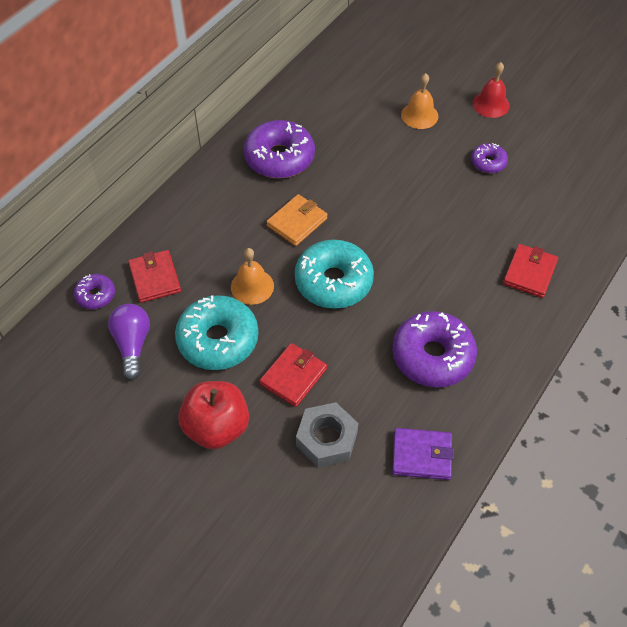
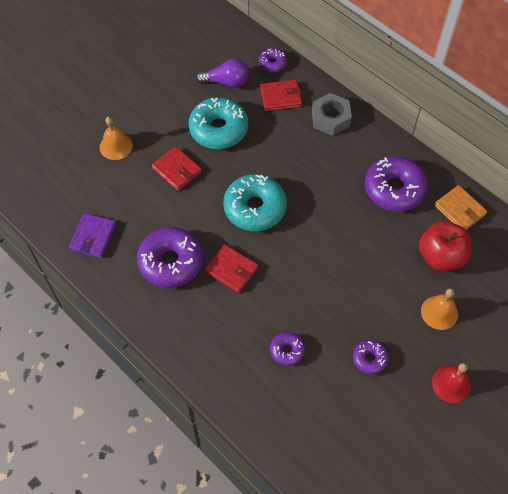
camera: 100 degrees right, 5 degrees up
(217, 427) = (150, 122): red apple -> red apple (440, 256)
(252, 286) = (261, 155): orange bell -> orange bell (116, 146)
(297, 222) = (320, 192): orange wallet -> orange wallet (459, 210)
(327, 439) = (123, 182): grey nut -> grey nut (330, 118)
(504, 228) = (287, 351): none -> purple donut
(529, 273) = (234, 357): red wallet -> red wallet (231, 270)

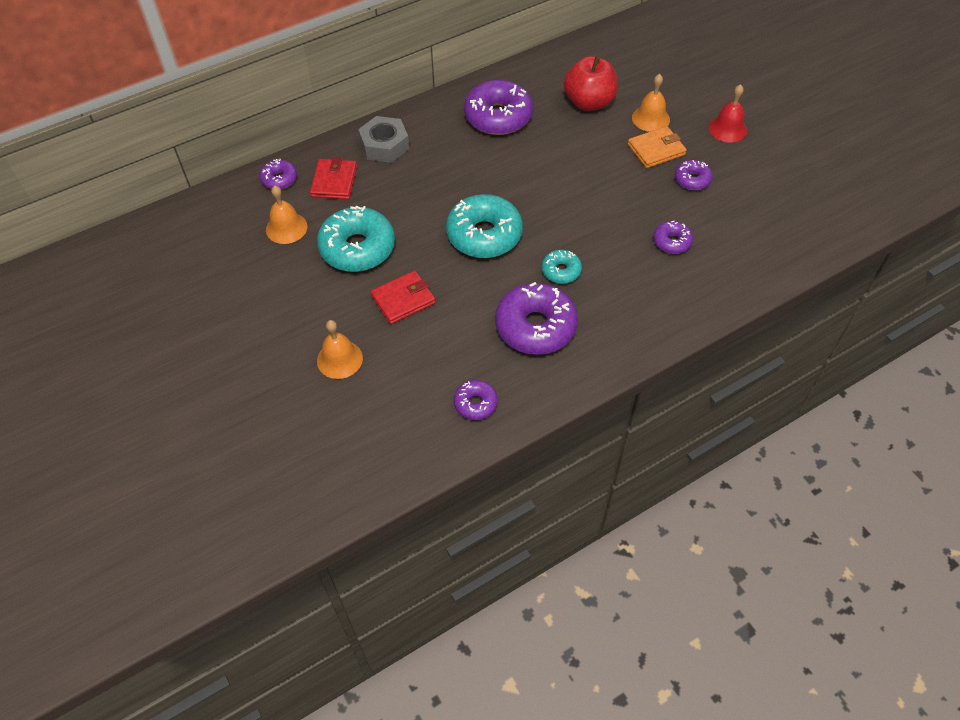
camera: 75 degrees left, 5 degrees down
(93, 237) = (475, 403): purple wallet -> purple donut
(226, 82) = (286, 228): purple light bulb -> orange bell
(231, 270) = (561, 271): red wallet -> turquoise donut
(459, 210) = (539, 76): orange wallet -> orange wallet (656, 150)

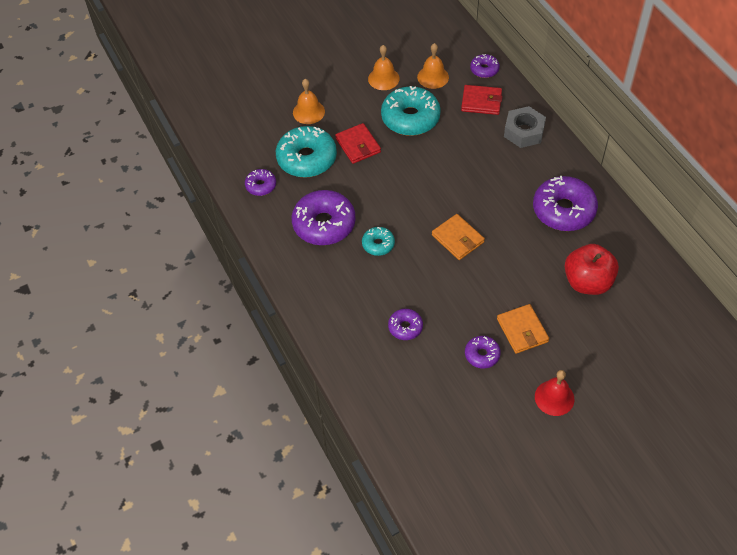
camera: 95 degrees right, 0 degrees up
(484, 235) = (420, 195): turquoise donut -> turquoise donut (307, 158)
(545, 200) = (458, 239): none -> orange wallet
(650, 118) = (567, 331): orange bell -> orange bell (383, 78)

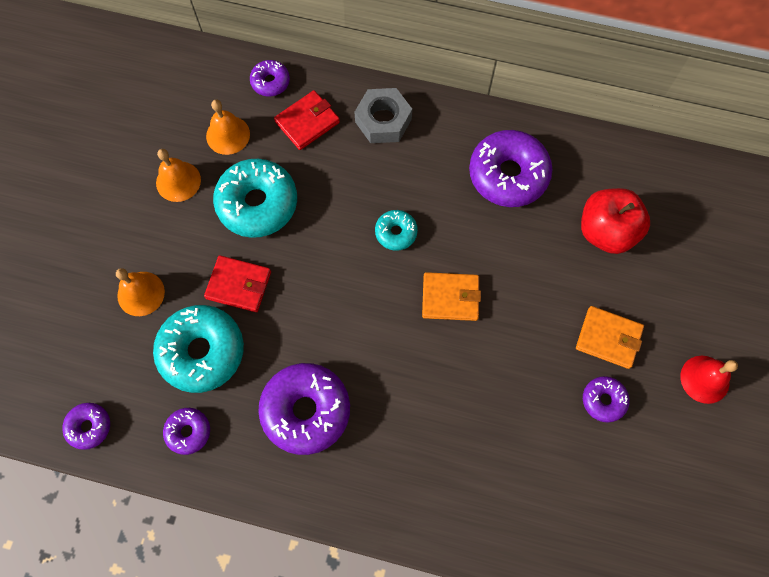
camera: 50 degrees left, 15 degrees up
(378, 244) = (384, 379): turquoise donut -> turquoise donut (396, 232)
(405, 327) = (508, 444): purple donut -> purple donut (89, 427)

